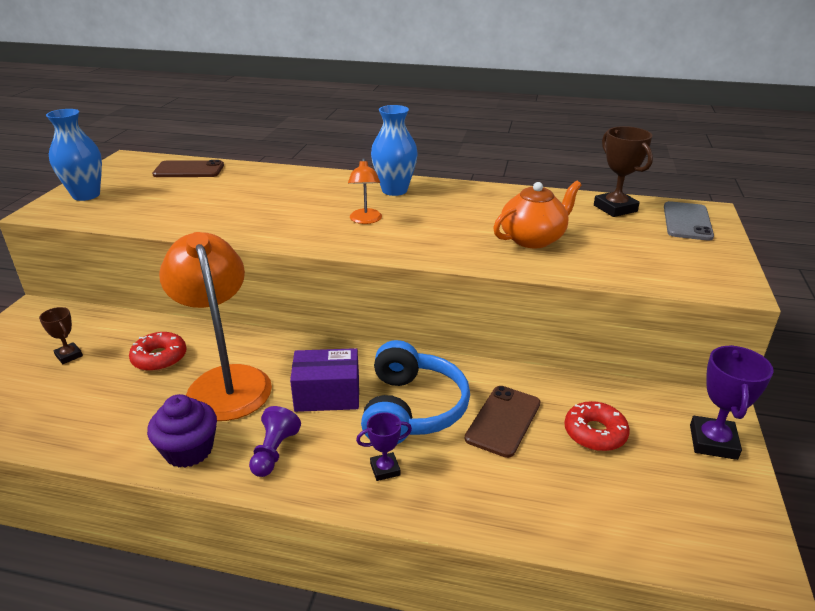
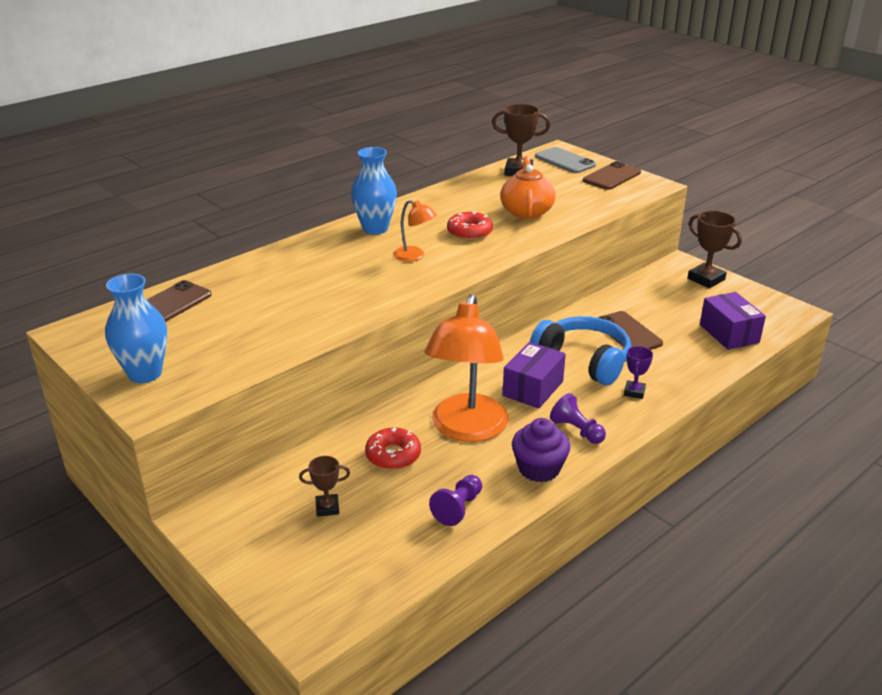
camera: 55 degrees left, 0 degrees up
(98, 423) = (458, 508): none -> purple pawn
(226, 381) = (466, 429): orange lamp -> orange lamp turned 90 degrees counterclockwise
(595, 433) = (667, 309): red donut -> red donut (469, 232)
(606, 509) = (729, 333): none -> purple box
(702, 256) = (611, 176): none -> brown phone
(713, 442) = (706, 279): purple trophy -> brown trophy

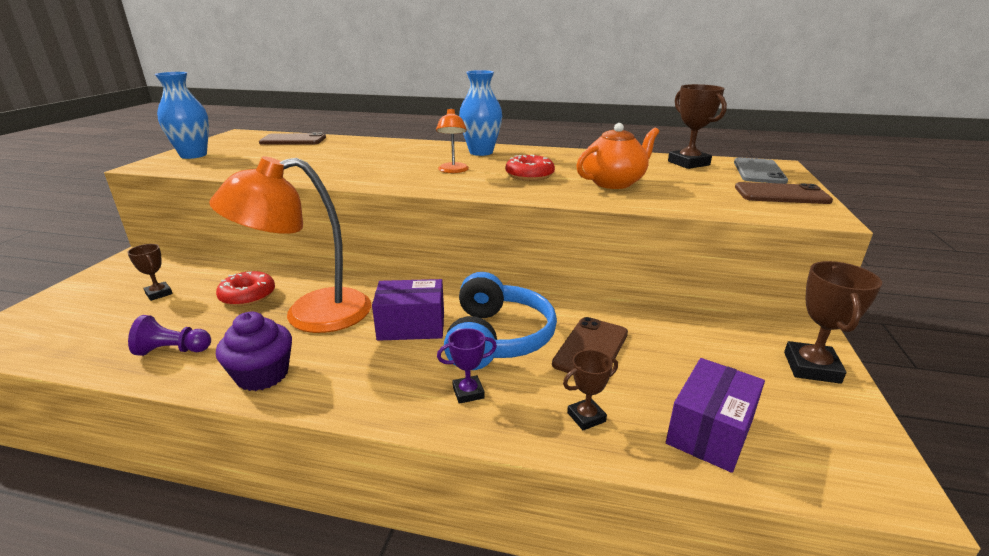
camera: 55 degrees right, 5 degrees down
(577, 430) = (352, 376): purple pawn -> none
(689, 363) = (586, 417): none -> brown trophy

